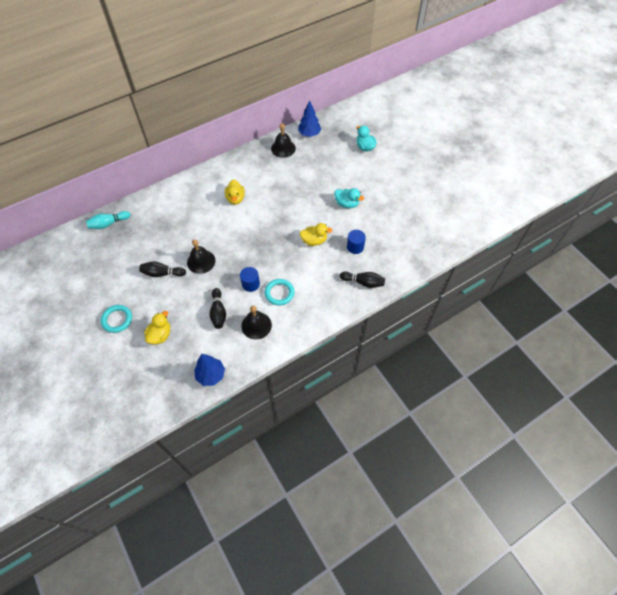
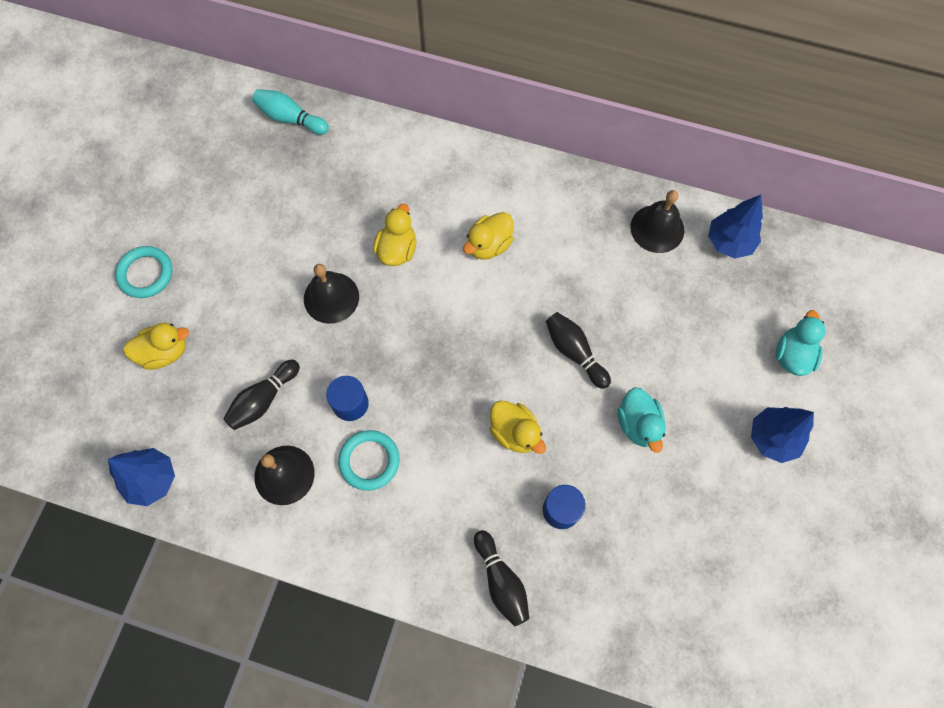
camera: 50 degrees right, 10 degrees up
(162, 273) = (267, 264): black bowling pin -> black bowling pin (574, 352)
(205, 227) = (397, 250): none -> yellow duck
(387, 172) = (772, 438): none -> blue tree

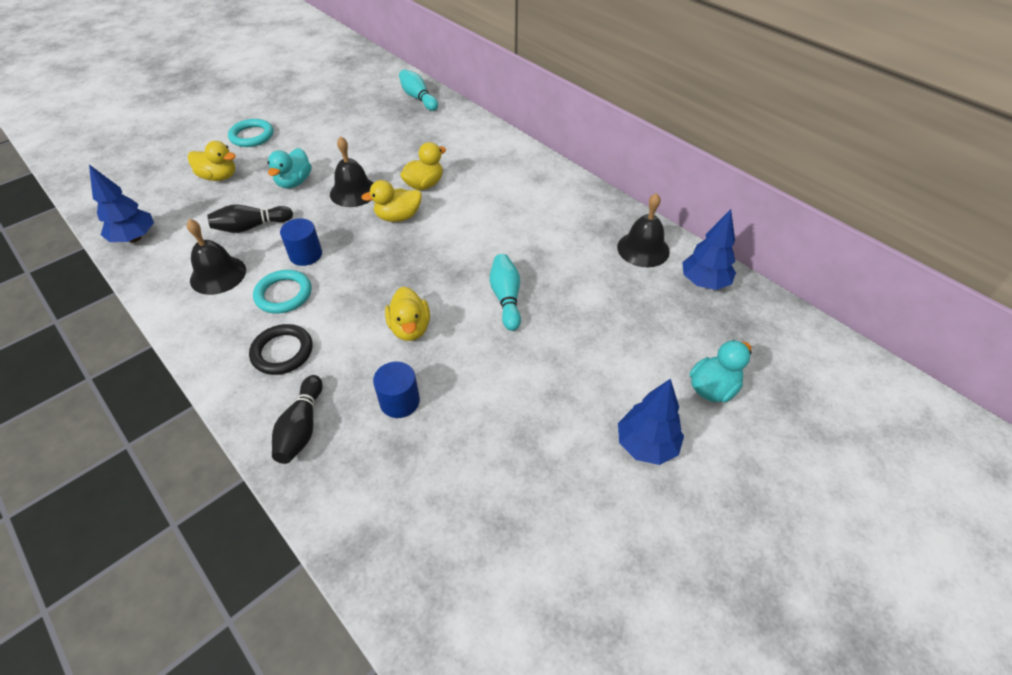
camera: 30 degrees right, 20 degrees down
(422, 521) = (282, 352): none -> black ring
(489, 245) = (494, 207): yellow duck -> yellow duck (398, 217)
(574, 352) = (506, 298): black bowling pin -> turquoise bowling pin
(638, 424) = (521, 372): turquoise duck -> turquoise duck (294, 182)

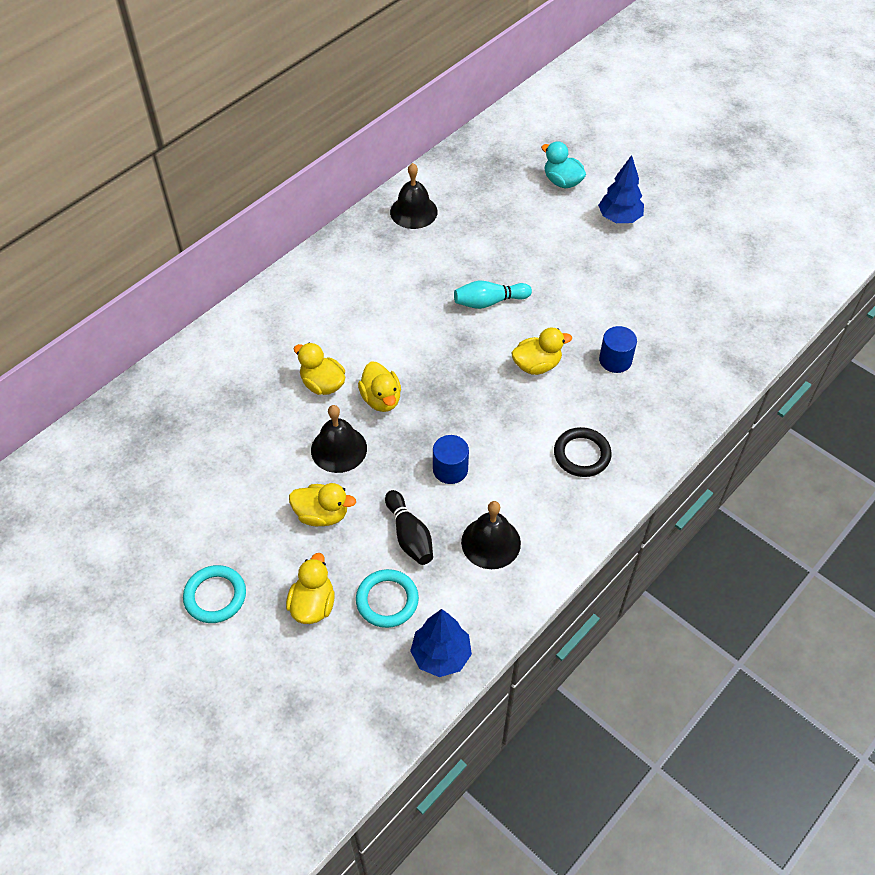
camera: 95 degrees left, 5 degrees up
(283, 294) = (510, 473): turquoise ring -> turquoise ring (387, 600)
(294, 182) = (322, 514): turquoise duck -> yellow duck
(302, 428) = (655, 420): black bowling pin -> none
(418, 98) = (127, 418): turquoise bowling pin -> none
(704, 282) = (452, 177): blue tree -> none

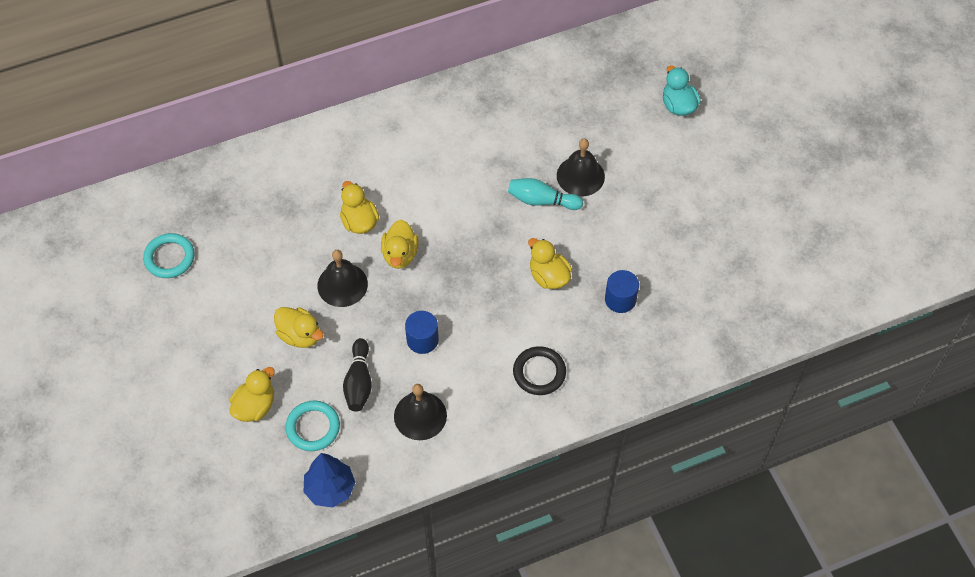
camera: 25 degrees right, 5 degrees up
(215, 596) = (186, 367): turquoise ring -> turquoise ring (169, 258)
(413, 211) = (524, 86): black bell -> black bell (580, 176)
(537, 365) = (548, 276): yellow duck -> yellow duck turned 135 degrees counterclockwise
(619, 218) = (709, 163): blue tree -> none

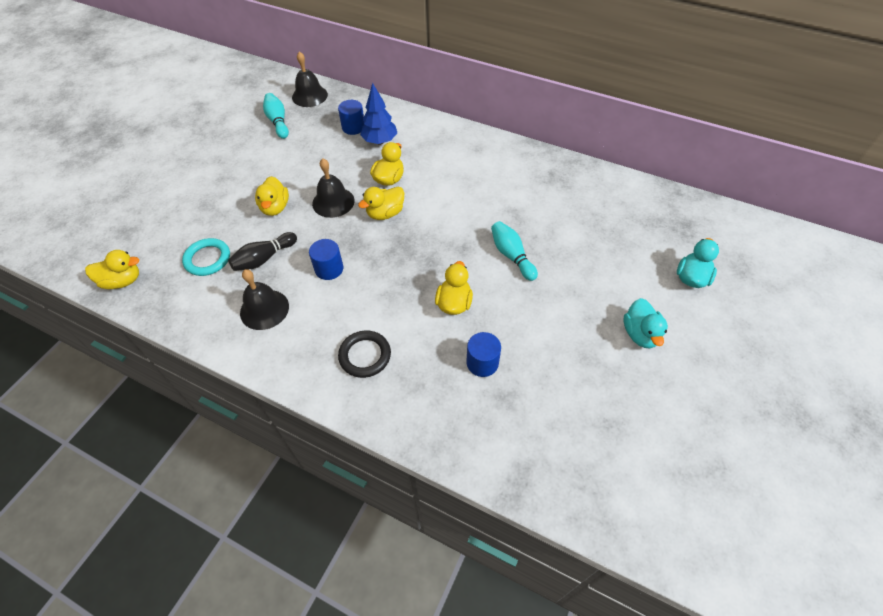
camera: 50 degrees right, 5 degrees down
(169, 258) = (278, 122): turquoise ring -> turquoise bowling pin
(253, 200) = (353, 127): none -> blue cylinder
(255, 406) = (202, 221): yellow duck -> yellow duck (122, 281)
(330, 489) = (163, 300): blue tree -> blue tree (380, 141)
(580, 176) = (558, 263): black bell -> black bell (309, 96)
(692, 181) = (640, 334): none -> turquoise duck

